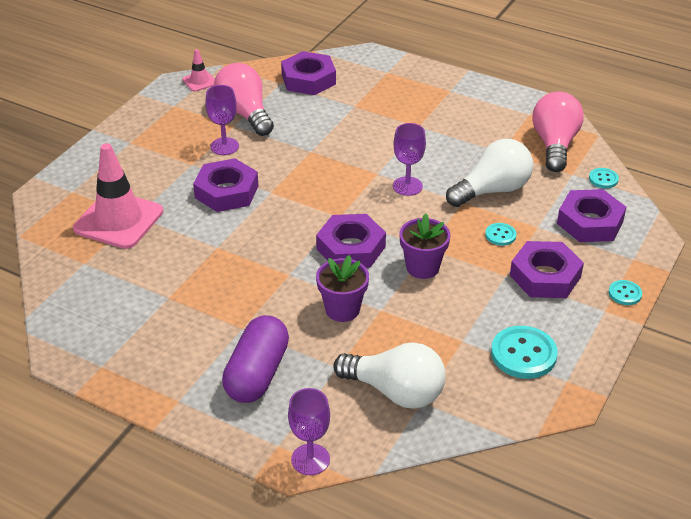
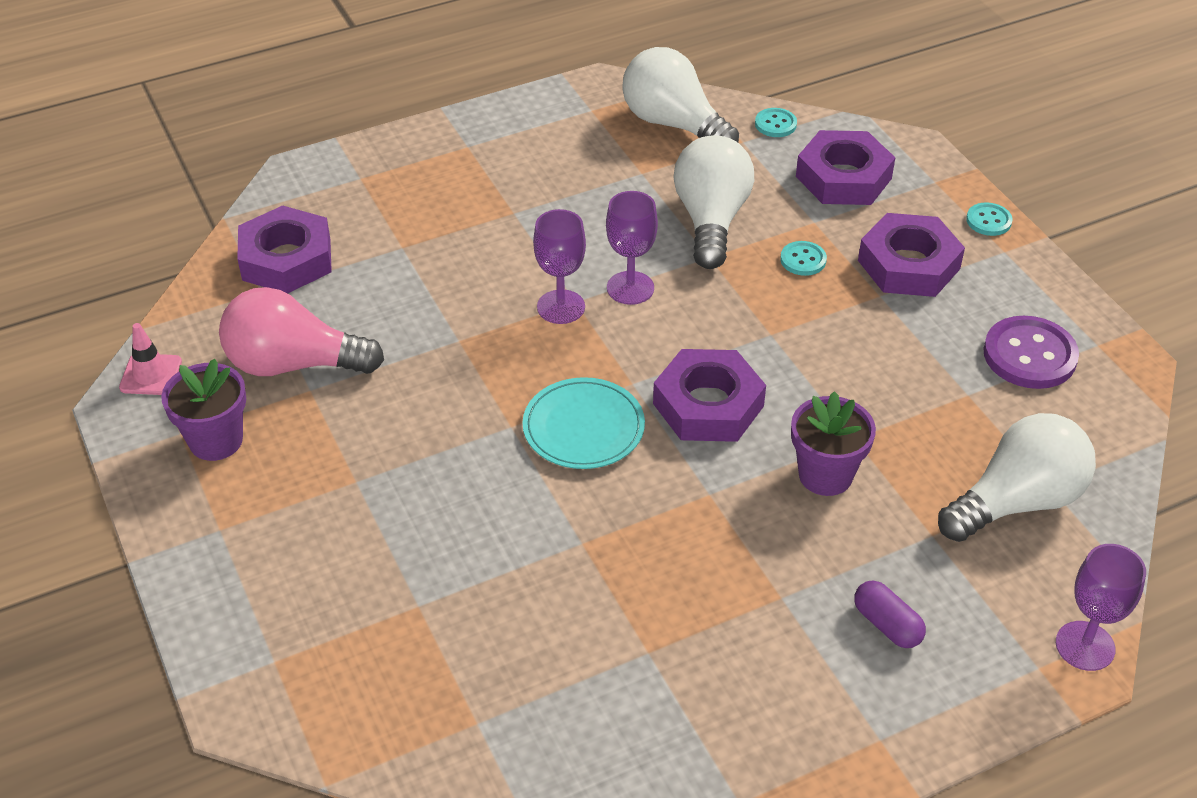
camera: 55 degrees left, 5 degrees up
(118, 220) = (409, 632): pink traffic cone -> none
(224, 146) = (351, 424): purple goblet -> purple goblet (561, 307)
(226, 191) = (463, 473): purple nut -> none
(257, 374) = (887, 625): purple capsule -> purple capsule, size x0.50
(292, 214) = (583, 427): none -> turquoise plate
(422, 267) = (805, 358): purple flower pot -> purple flower pot (216, 440)
(523, 354) = (1029, 355): turquoise button -> purple button
(554, 145) = (673, 124): pink light bulb -> white light bulb

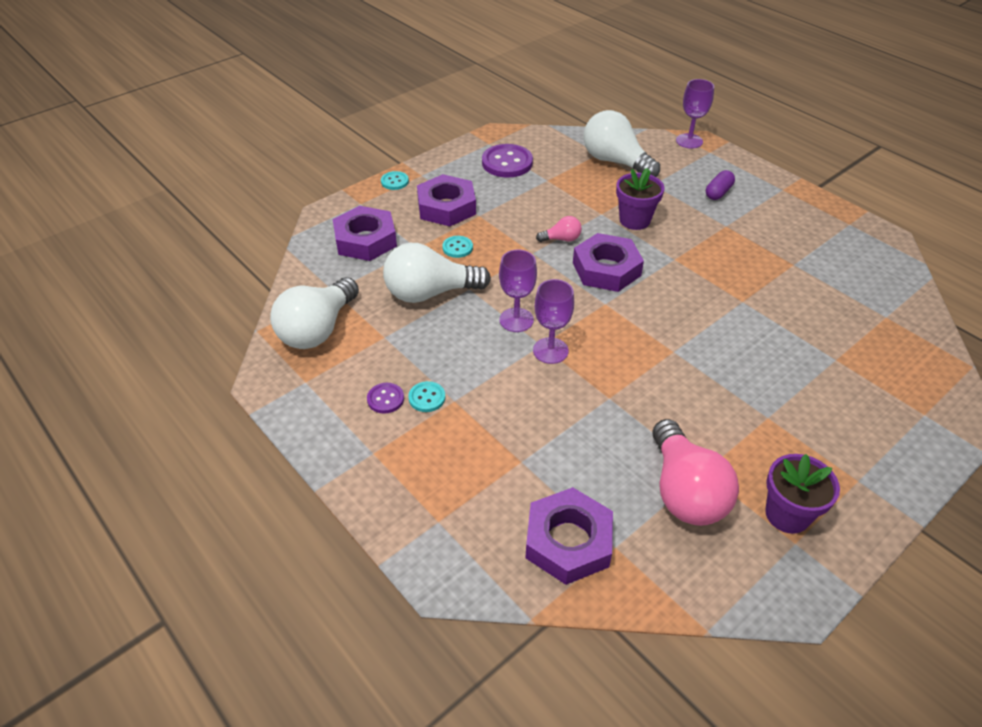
camera: 105 degrees left, 0 degrees up
(151, 375) = (751, 593): pink traffic cone -> none
(539, 162) = (385, 399): none -> purple button
(583, 427) = (655, 317): turquoise plate -> none
(775, 124) = (309, 277): turquoise button -> turquoise button (427, 398)
(796, 373) = (561, 239): none -> pink light bulb

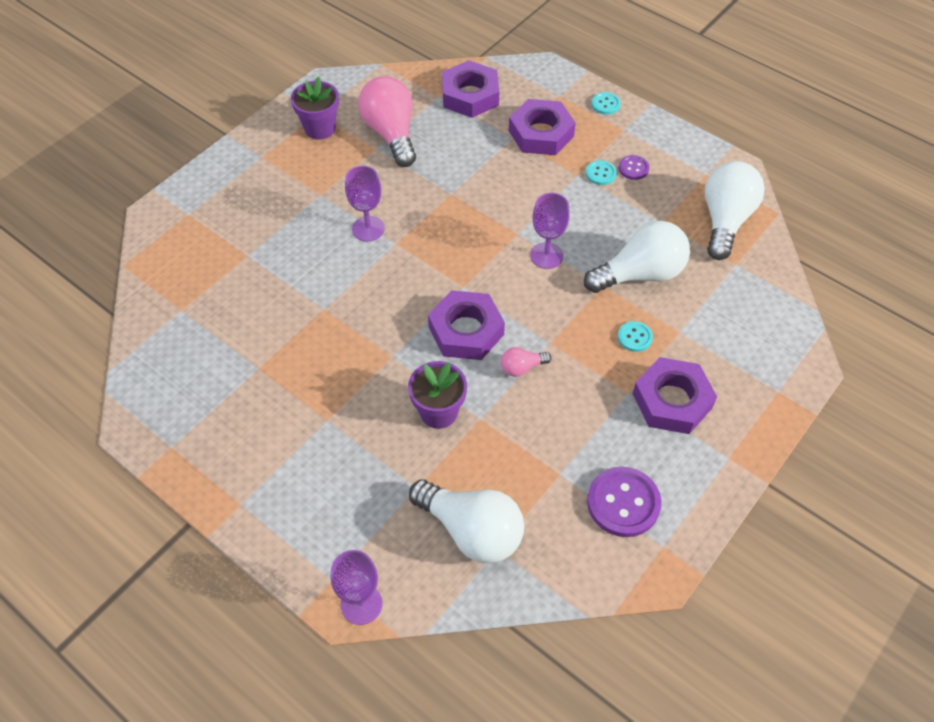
camera: 170 degrees right, 10 degrees up
(365, 240) = (740, 333): purple nut -> purple nut (541, 133)
(395, 181) = (757, 438): turquoise button -> turquoise button (605, 104)
(550, 350) = (508, 228): purple goblet -> purple goblet (368, 229)
(718, 192) = (329, 483): purple capsule -> none

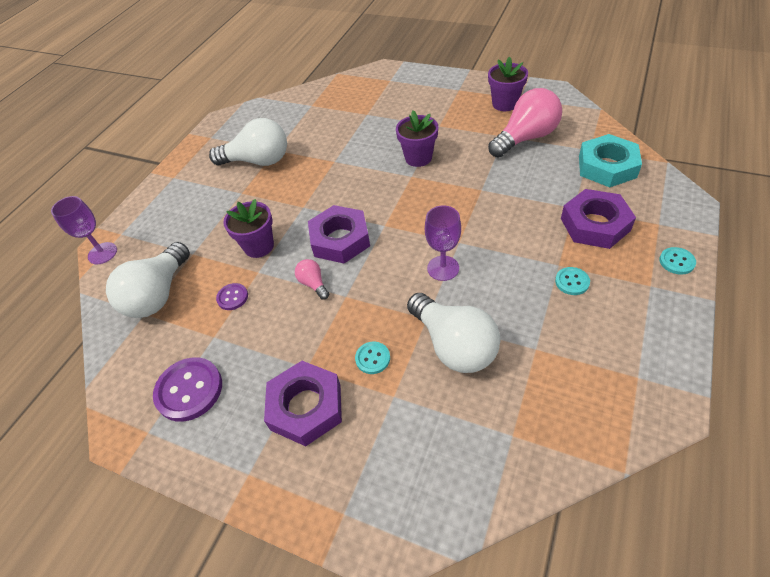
camera: 80 degrees right, 5 degrees down
(368, 229) = (418, 158): purple goblet -> purple flower pot
(470, 95) = (607, 166): purple nut -> turquoise nut
(633, 168) = (598, 307): purple button -> purple button (232, 297)
(725, 220) = (574, 411): white light bulb -> white light bulb (258, 161)

